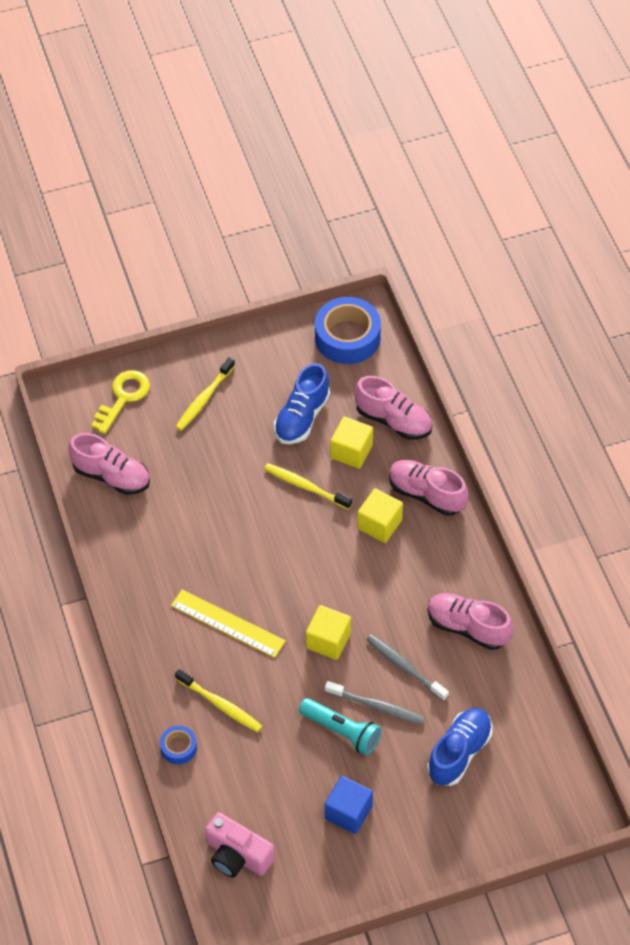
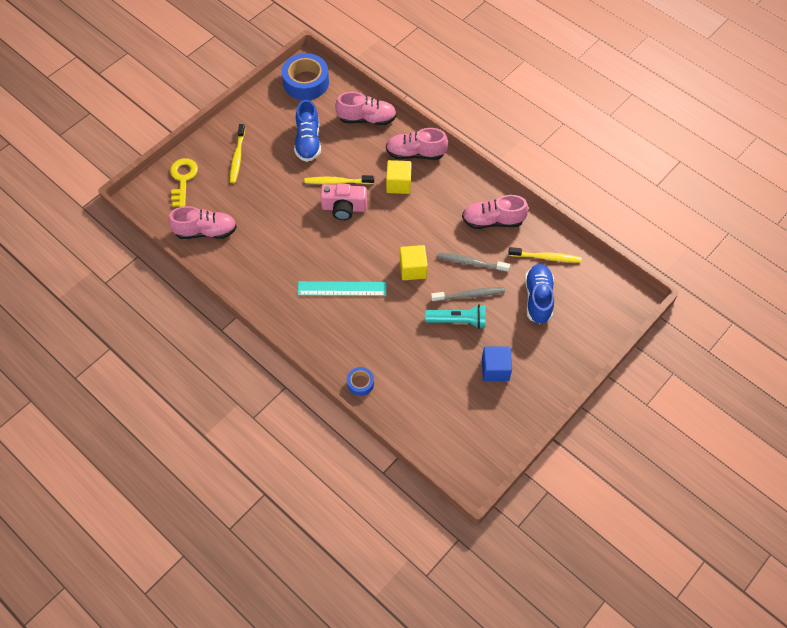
camera: 30 degrees left, 5 degrees up
(220, 705) = (370, 342): yellow toothbrush -> yellow toothbrush (546, 257)
(228, 623) = (342, 288): yellow ruler -> turquoise ruler
(237, 855) = (443, 433): pink camera -> pink camera (344, 208)
(351, 451) = (352, 148): yellow cube -> none

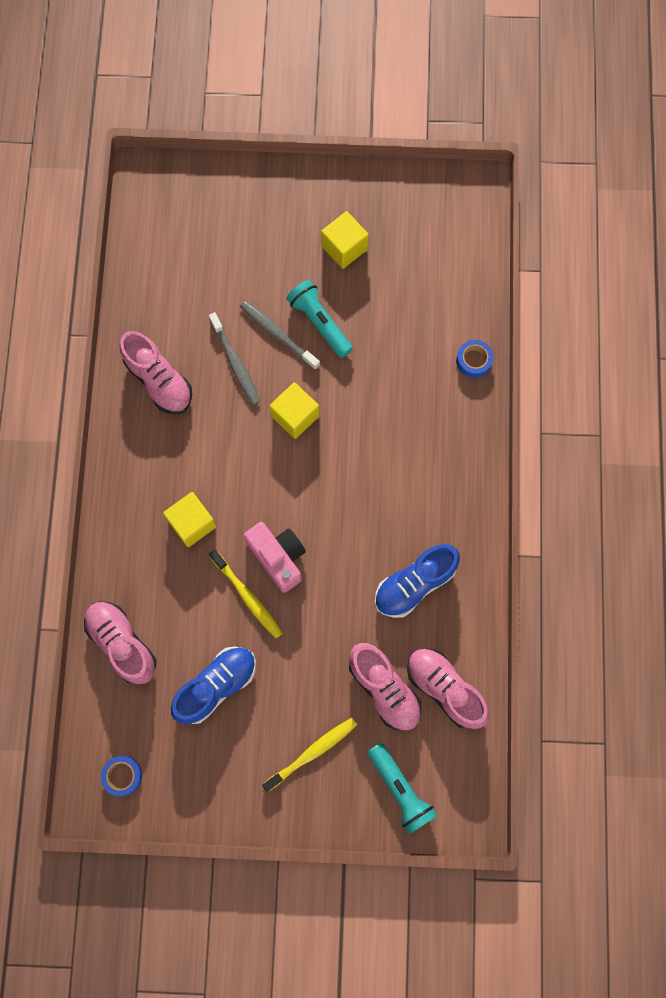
camera: 130 degrees left, 15 degrees up
(183, 179) = (400, 789): yellow key -> turquoise flashlight
(306, 82) = (123, 775): blue tape -> blue tape, size x0.49
(342, 288) = (384, 470): turquoise ruler -> none
(415, 153) = (130, 540): pink shoe -> pink shoe (384, 689)
(495, 369) = (344, 248): blue cube -> yellow cube
(538, 298) = (224, 265): blue shoe -> blue shoe (414, 584)
(546, 257) = (163, 292): yellow toothbrush -> none

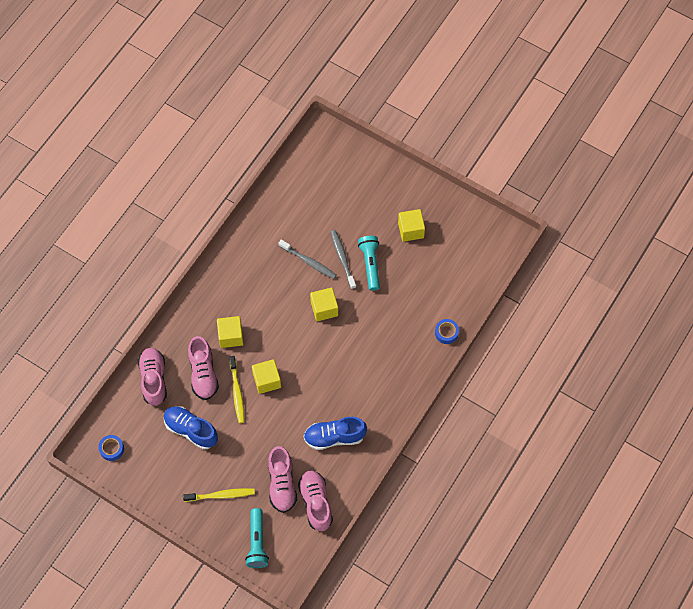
camera: 30 degrees right, 10 degrees down
(159, 381) = (260, 249): pink shoe -> pink shoe (203, 374)
(216, 685) = (191, 430): blue shoe -> blue shoe turned 135 degrees counterclockwise
(235, 363) = (308, 262): grey toothbrush -> grey toothbrush turned 60 degrees counterclockwise
(278, 557) = (267, 380): pink camera -> yellow cube

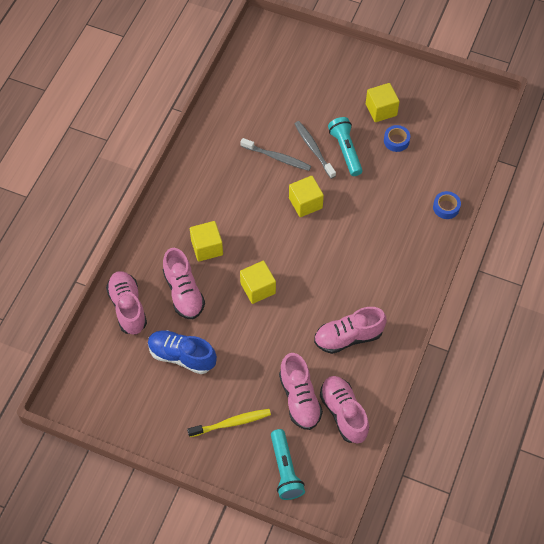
camera: 10 degrees left, 5 degrees down
(112, 449) = (93, 392): blue tape -> blue tape (396, 141)
(237, 392) = (226, 306): yellow toothbrush -> none
(334, 437) = (348, 337): blue shoe -> pink shoe

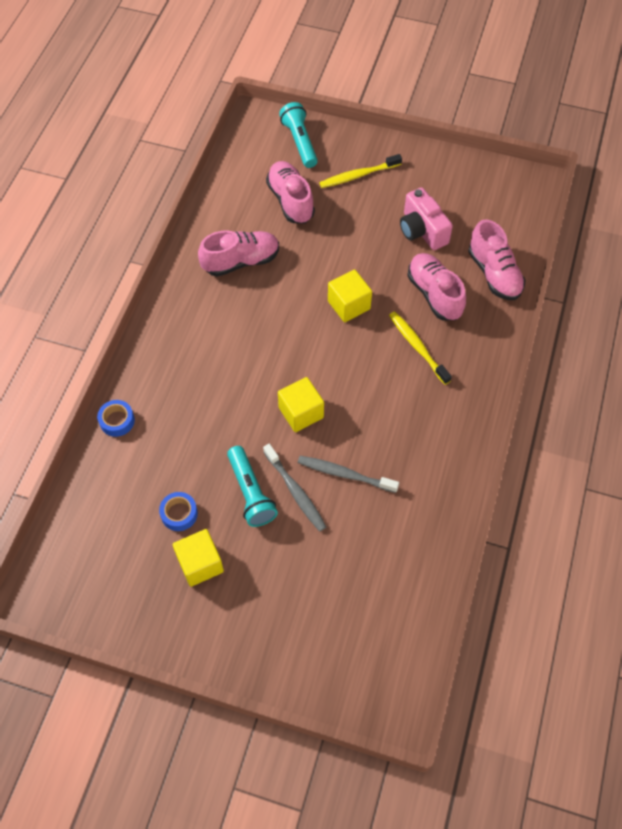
camera: 175 degrees right, 0 degrees up
(182, 356) = (422, 230): blue shoe -> pink camera
(207, 247) = (417, 347): yellow cube -> yellow toothbrush
(343, 413) = (244, 191): pink shoe -> none

